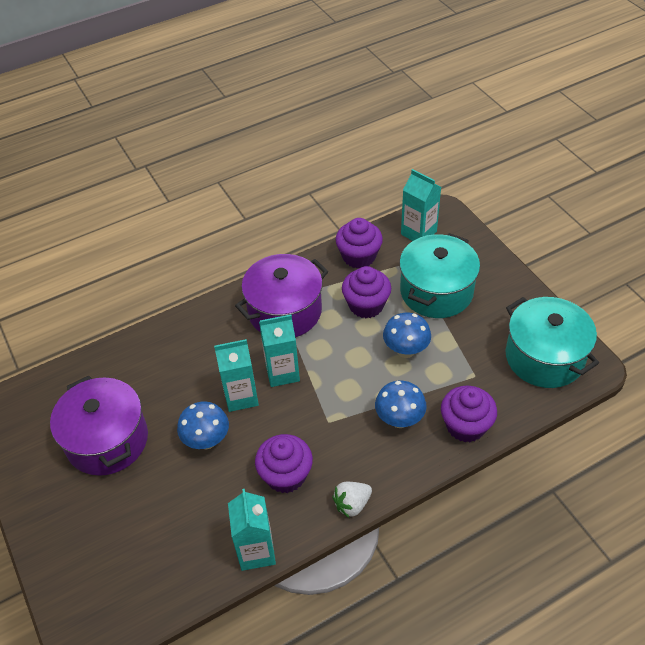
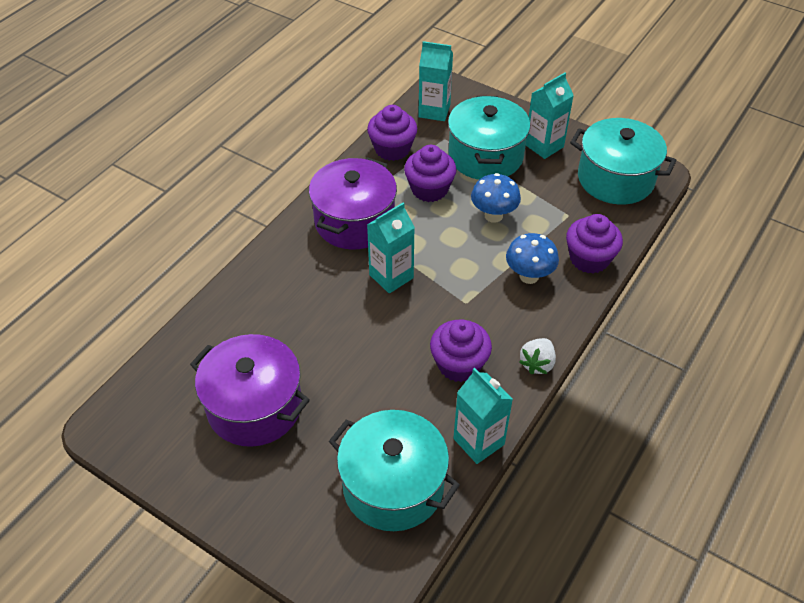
camera: 30 degrees left, 0 degrees up
(164, 556) = (393, 486): none -> turquoise pot
(207, 441) = (360, 365): blue mushroom -> none
(241, 396) = (366, 313): turquoise carton -> turquoise carton (544, 146)

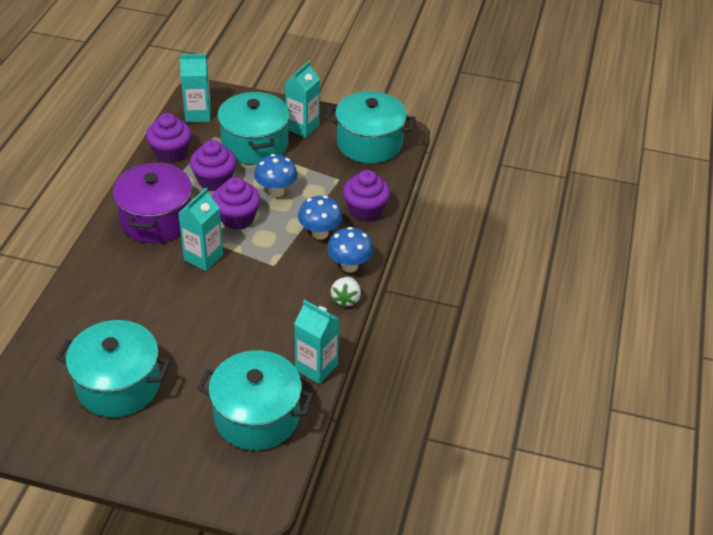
camera: 20 degrees left, 5 degrees down
(254, 407) = (118, 385): purple pot -> turquoise pot
(459, 364) = (282, 313): purple cupcake -> purple cupcake (237, 218)
(552, 323) = (349, 266): none -> blue mushroom

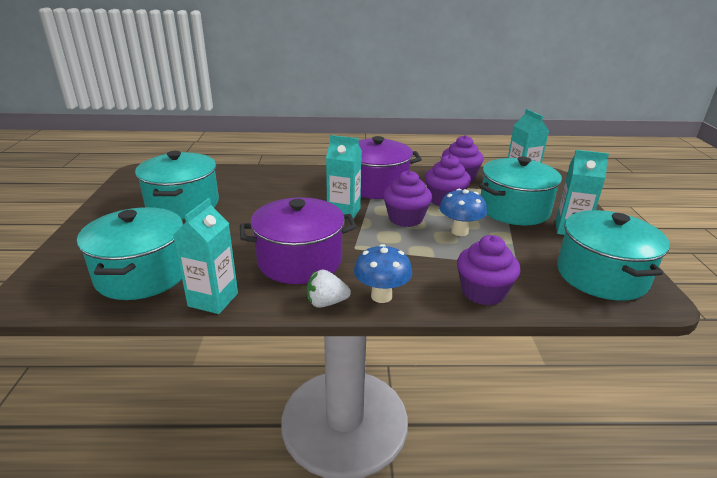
camera: 75 degrees right, 15 degrees down
(279, 304) = (300, 261): none -> purple pot
(320, 233) = (419, 267): blue mushroom -> none

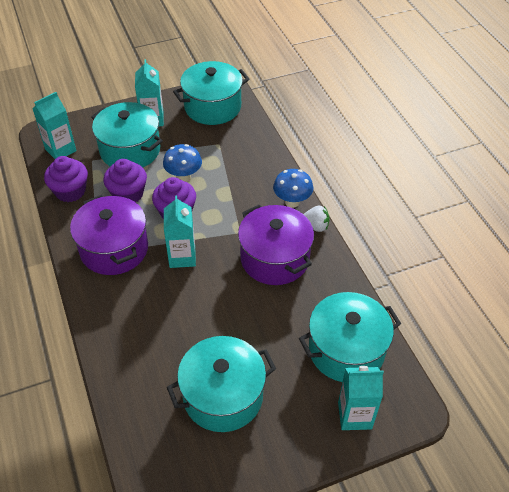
camera: 110 degrees left, 20 degrees up
(213, 300) = (347, 288): turquoise carton -> turquoise carton (354, 415)
(326, 303) = (314, 227): white strawberry -> white strawberry turned 60 degrees counterclockwise
(483, 292) = (260, 156): purple cupcake -> none

